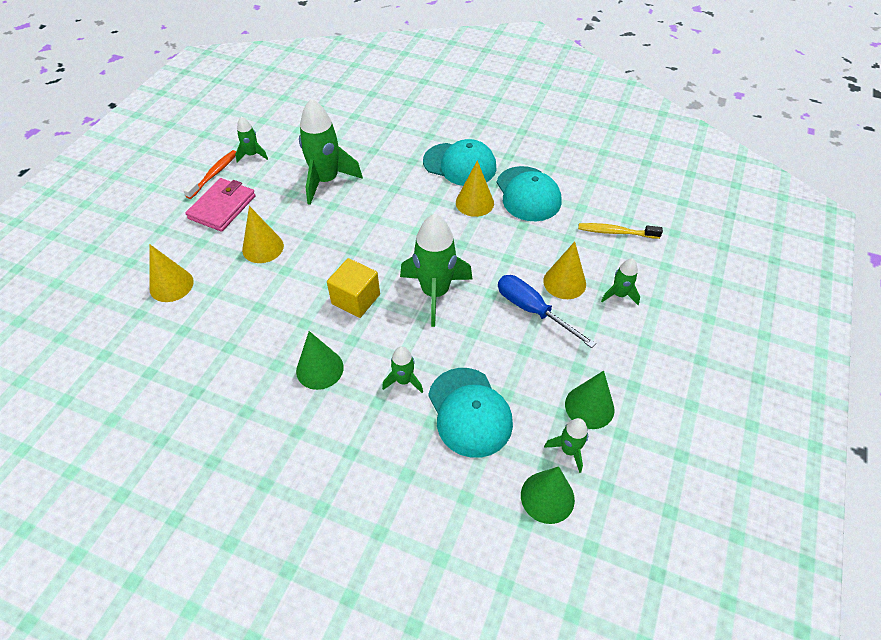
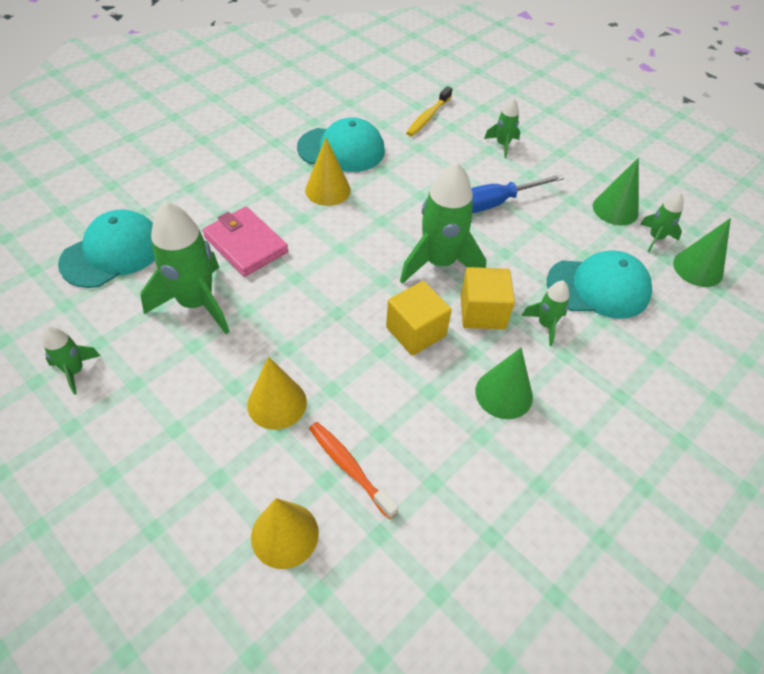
camera: 70 degrees left, 0 degrees up
(214, 174) = (79, 429): orange toothbrush -> orange toothbrush (349, 467)
(222, 207) = (162, 434): pink wallet -> pink wallet (245, 244)
(396, 334) = (482, 312): none -> yellow cube
(460, 165) = (260, 180): turquoise cap -> turquoise cap (112, 253)
(564, 282) = (471, 170): yellow cone -> none

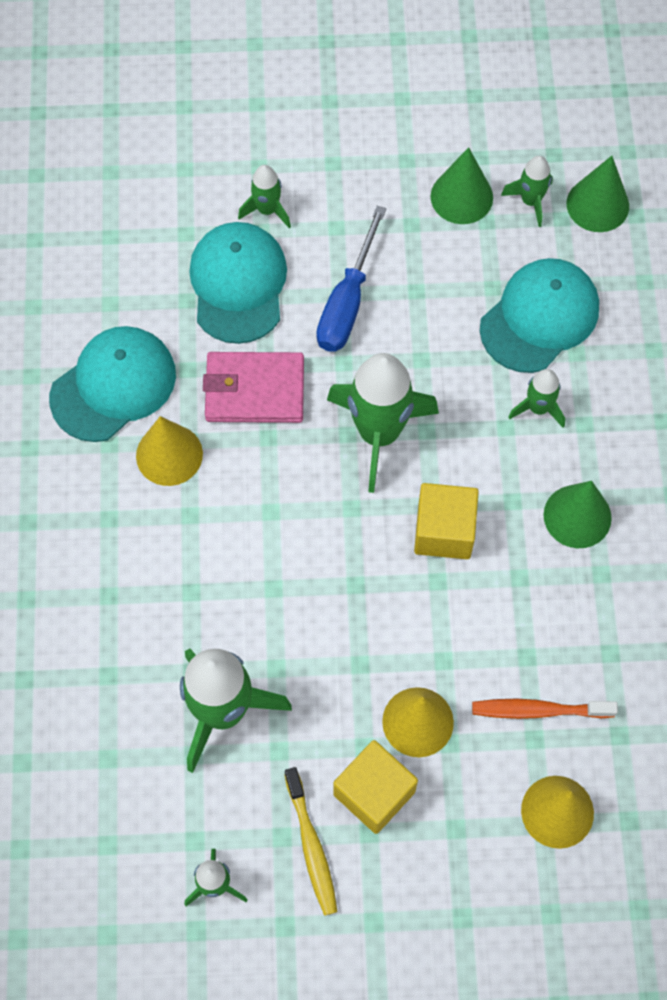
camera: 45 degrees left, 15 degrees up
(112, 253) = (66, 750): turquoise cap -> turquoise cap (238, 284)
(245, 244) = (178, 603): pink wallet -> pink wallet (254, 390)
(428, 117) = (145, 244): yellow toothbrush -> yellow toothbrush (311, 846)
(482, 312) = (474, 450): yellow cube -> yellow cube (374, 793)

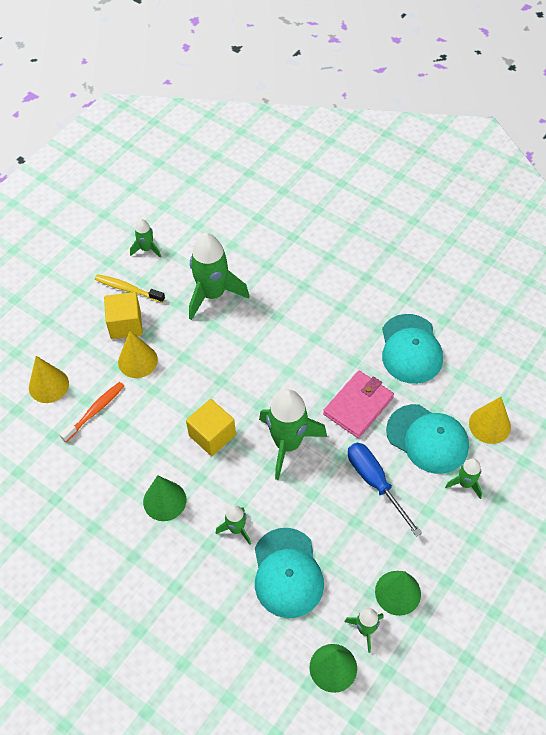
camera: 130 degrees right, 10 degrees down
(169, 454) = (353, 349): yellow cone -> yellow cone (489, 425)

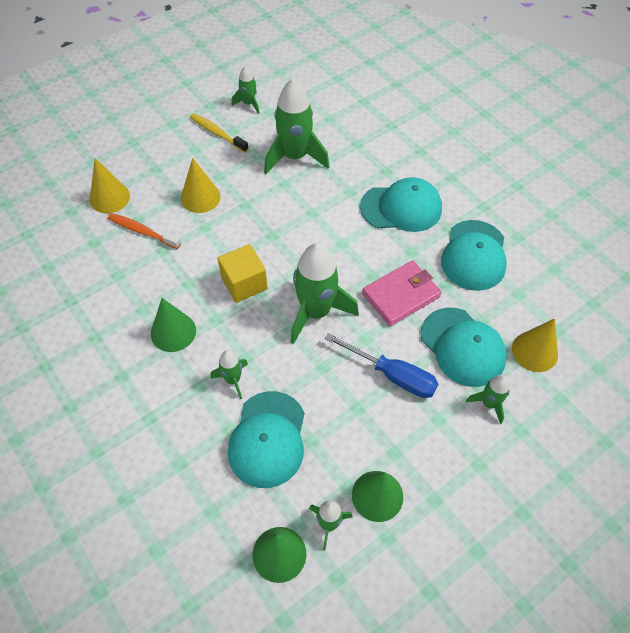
camera: 15 degrees right, 0 degrees up
(95, 411) = (142, 231): orange toothbrush -> orange toothbrush turned 120 degrees counterclockwise
(125, 324) = (202, 163): yellow cube -> none
(330, 320) = (401, 208): none -> turquoise cap
(375, 483) = (392, 375): blue screwdriver -> blue screwdriver turned 135 degrees clockwise

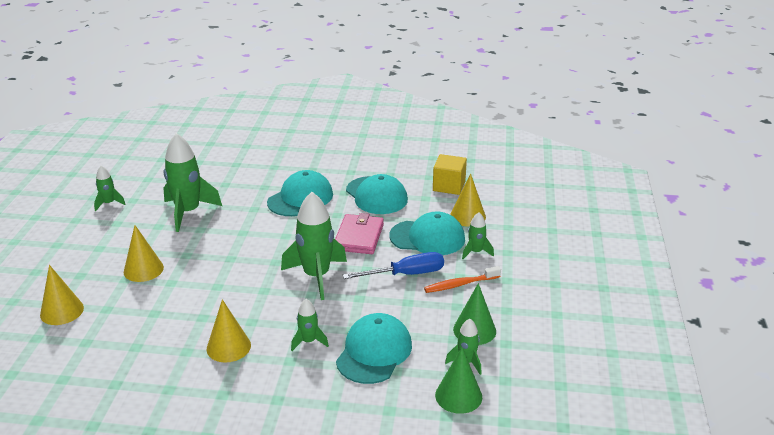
camera: 45 degrees left, 25 degrees down
(142, 231) = (121, 312): orange toothbrush -> orange toothbrush (460, 284)
(173, 332) = (228, 347): green cone -> yellow cone
(217, 133) = (105, 230): yellow toothbrush -> none
(244, 283) = (245, 292): yellow cube -> yellow cube (449, 186)
(268, 439) = (374, 352): turquoise cap -> turquoise cap turned 120 degrees counterclockwise

